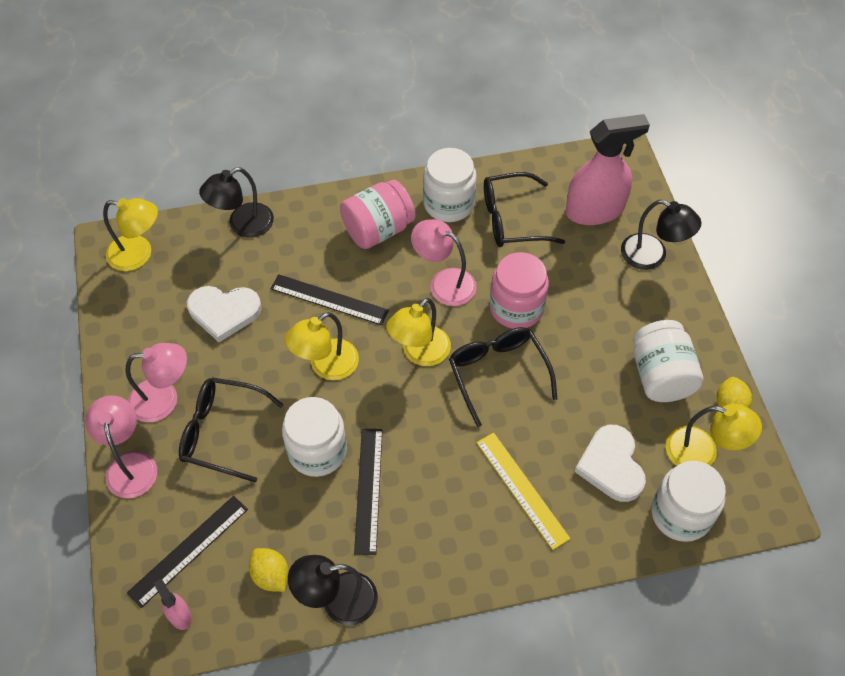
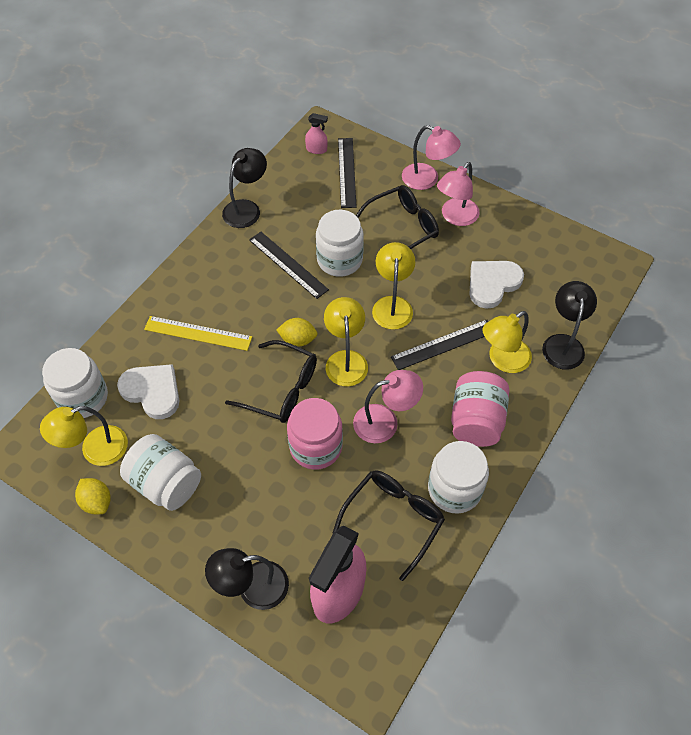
camera: 135 degrees right, 0 degrees up
(139, 254) = (591, 272): yellow lamp -> yellow lamp (502, 360)
(271, 575) = (292, 193): yellow lemon -> yellow lemon (298, 340)

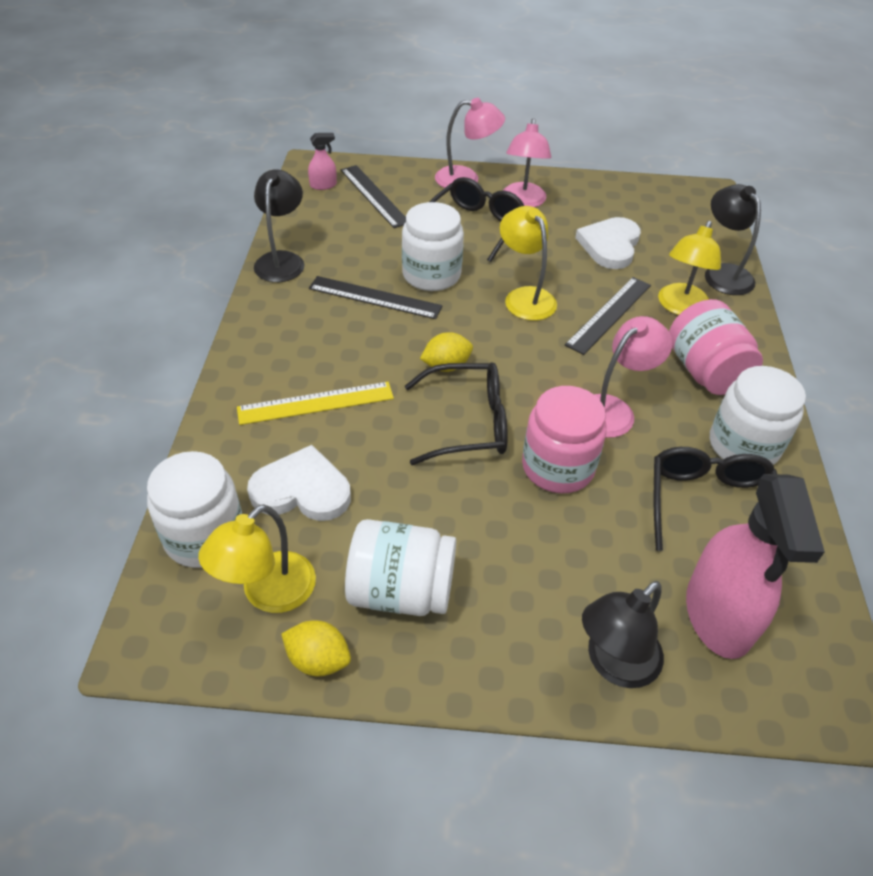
camera: 30 degrees left, 10 degrees down
(345, 360) = (518, 366): yellow lamp -> none

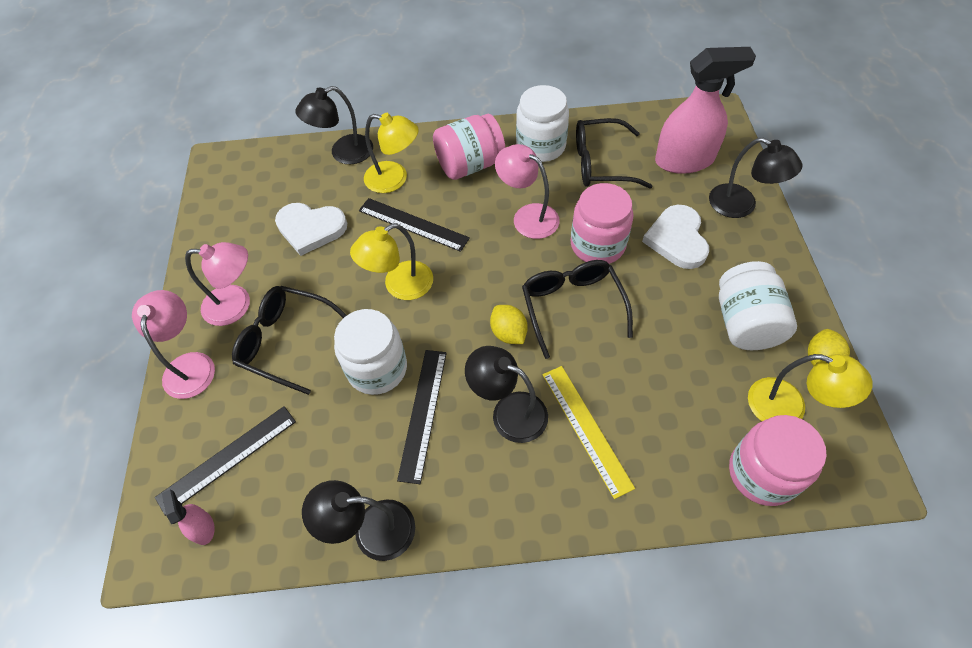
camera: 95 degrees left, 10 degrees up
(205, 536) = (762, 473): white jar -> pink jar
(302, 490) = (686, 412): white heart -> white heart (677, 239)
(355, 352) = (509, 412): none -> black lamp

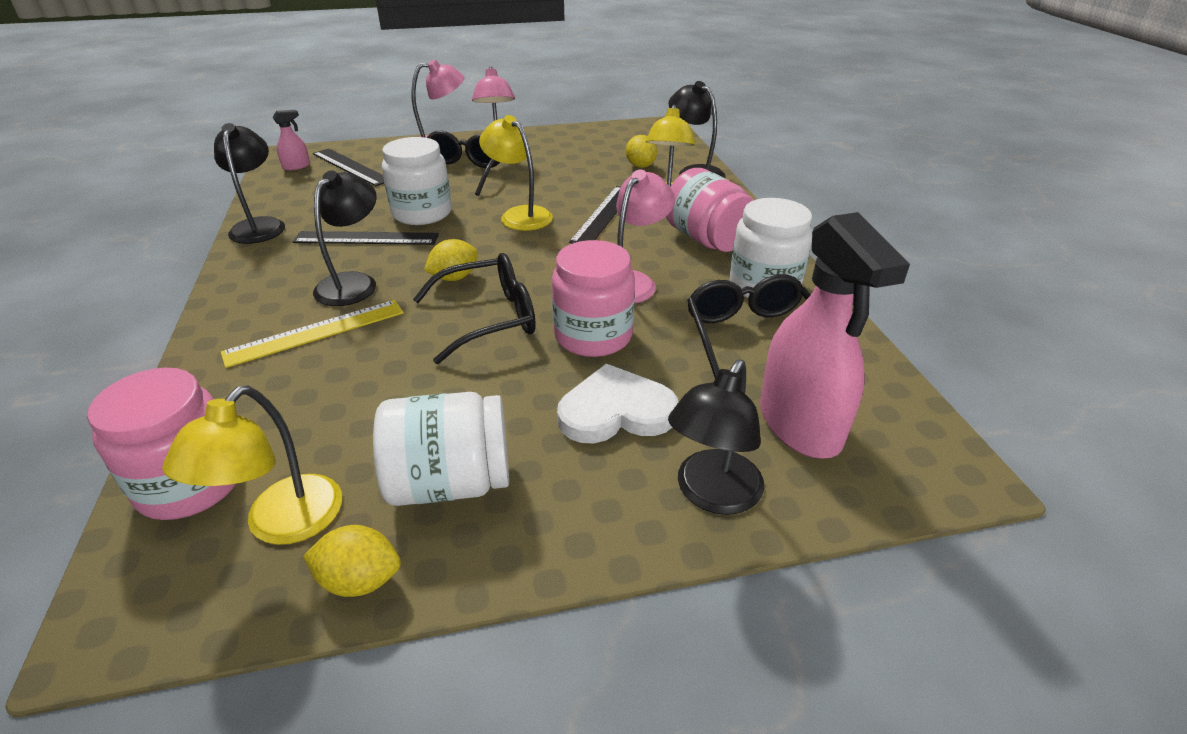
camera: 80 degrees right, 20 degrees down
(311, 229) = (588, 169): white heart -> none
(316, 188) = (640, 166): none -> yellow lemon

